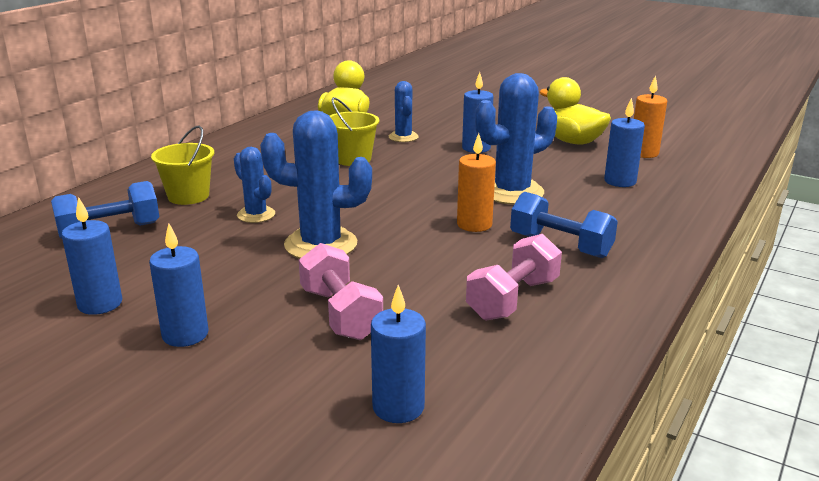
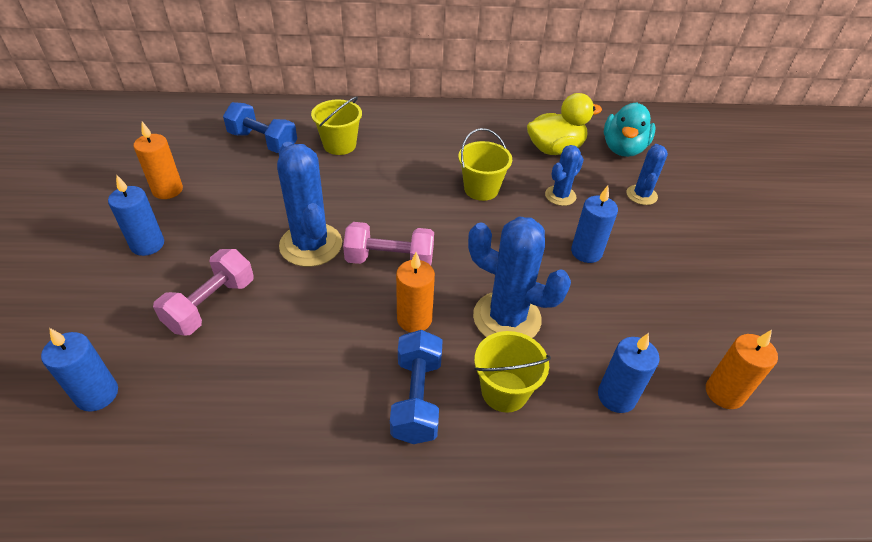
camera: 55 degrees right, 20 degrees up
(100, 304) = (167, 190): blue candle -> orange candle
(256, 215) = (335, 190): blue cactus -> blue cactus (641, 195)
(381, 104) = (623, 149): none -> turquoise duck
(513, 299) = (290, 401): pink dumbbell -> pink dumbbell (390, 260)
(572, 141) = (686, 317): yellow duck -> none
(583, 213) = (504, 391): none -> yellow bucket

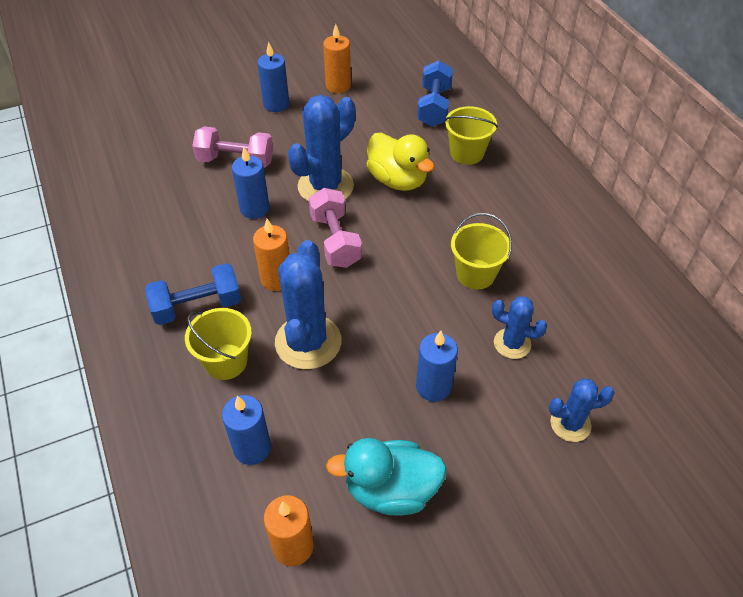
camera: 70 degrees right, 5 degrees up
(97, 394) = (142, 146): blue candle -> blue candle (254, 209)
(555, 149) = (596, 319): yellow duck -> yellow duck (397, 180)
(623, 149) = (654, 389): turquoise duck -> turquoise duck (391, 490)

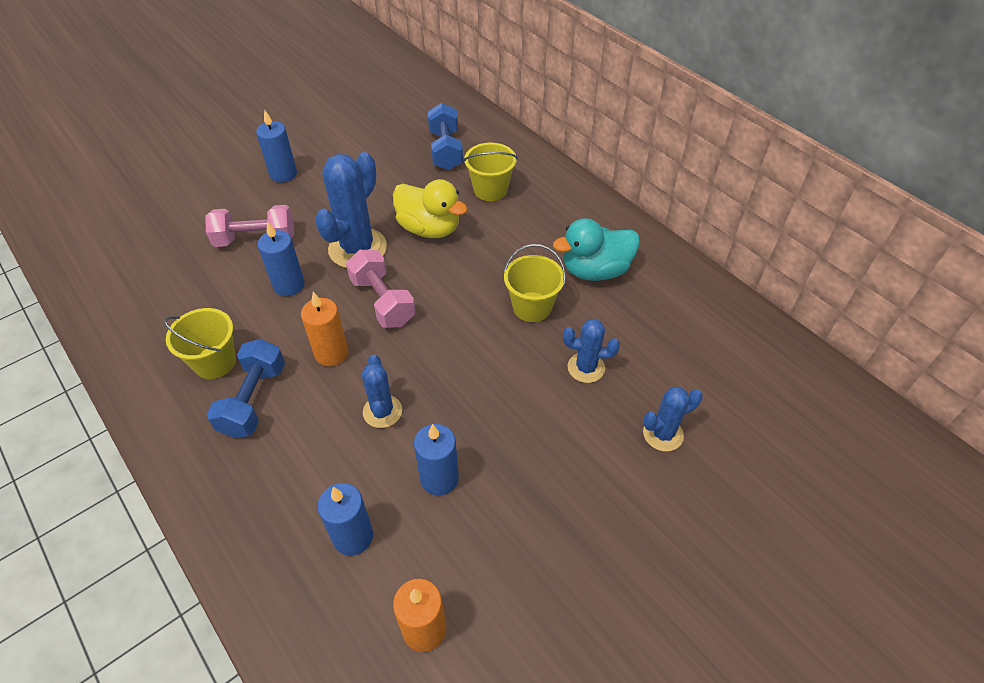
camera: 15 degrees left, 0 degrees up
(197, 306) = (254, 400): blue dumbbell -> blue dumbbell turned 45 degrees counterclockwise
(226, 361) = (300, 451): yellow bucket -> yellow bucket (215, 362)
(308, 342) = (382, 411): blue cactus -> blue cactus, size x0.56
(338, 86) = (343, 145): orange candle -> none
(391, 490) = (508, 543): turquoise duck -> turquoise duck (595, 270)
(433, 386) = (522, 428): blue candle -> blue candle (439, 478)

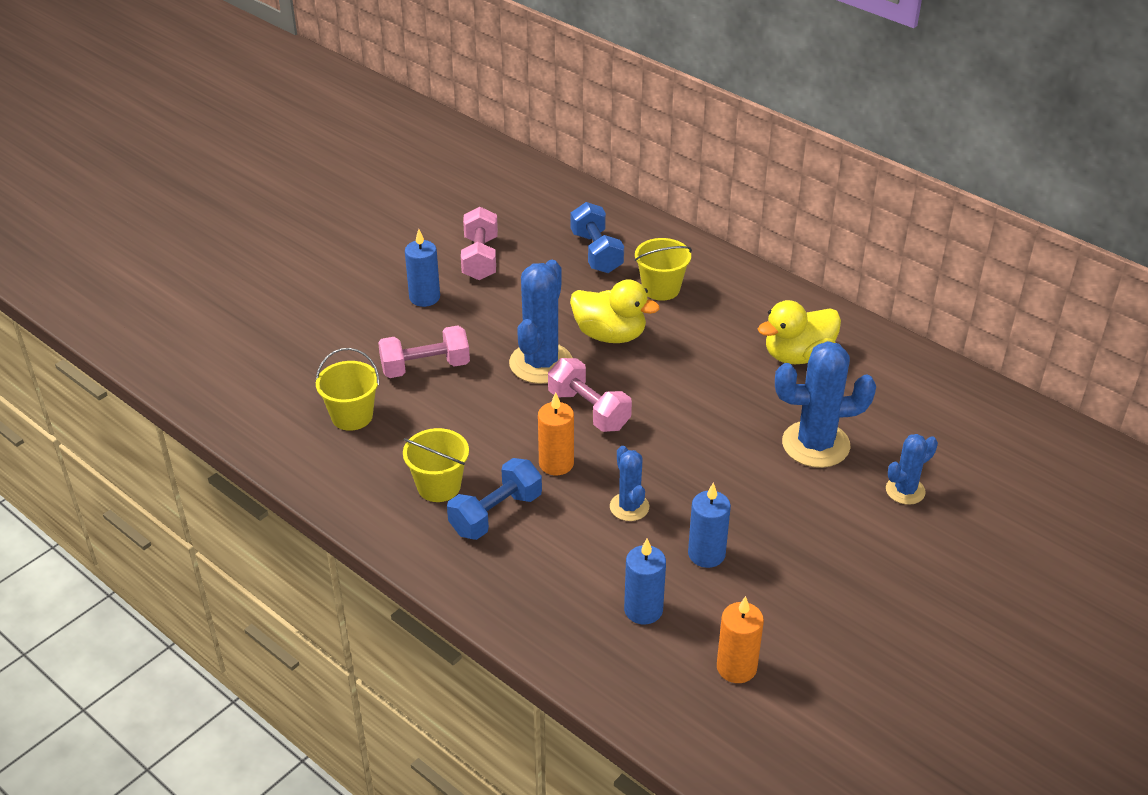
camera: 10 degrees left, 10 degrees down
(254, 400) = (496, 514): blue dumbbell -> blue dumbbell turned 45 degrees clockwise
(289, 285) = (483, 407): blue candle -> none
(345, 144) = (480, 258): none -> pink dumbbell
(532, 307) = (744, 397): yellow bucket -> yellow bucket (352, 416)
(586, 368) = (815, 444): blue cactus -> blue cactus, size x1.79
(595, 270) = (798, 355): turquoise duck -> yellow duck

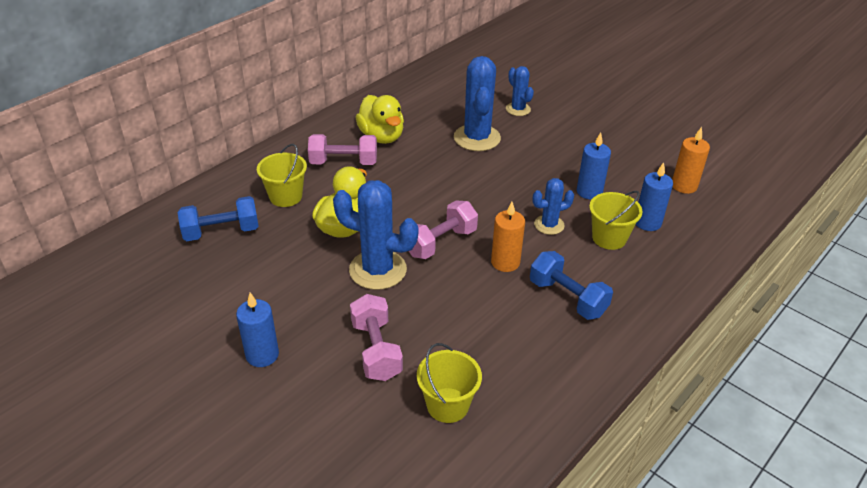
camera: 90 degrees left, 0 degrees up
(439, 486) = (539, 335): yellow bucket -> yellow bucket (609, 238)
(480, 258) = (206, 312): pink dumbbell -> pink dumbbell (343, 162)

